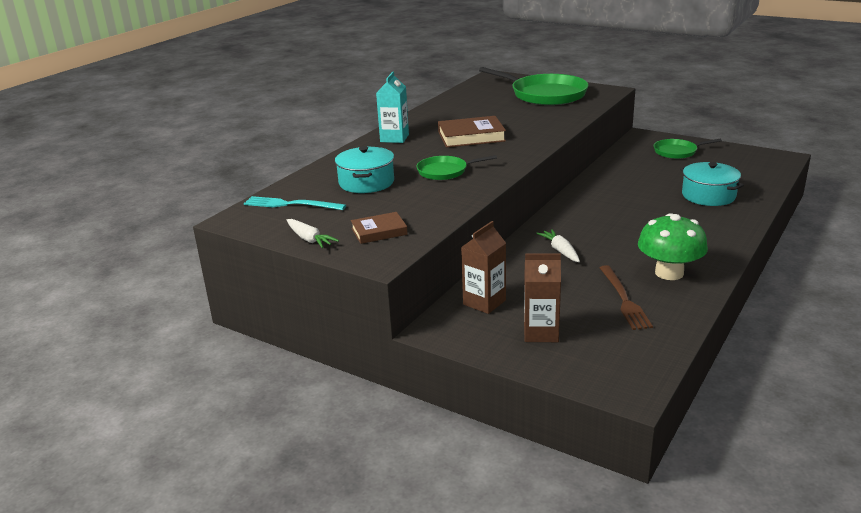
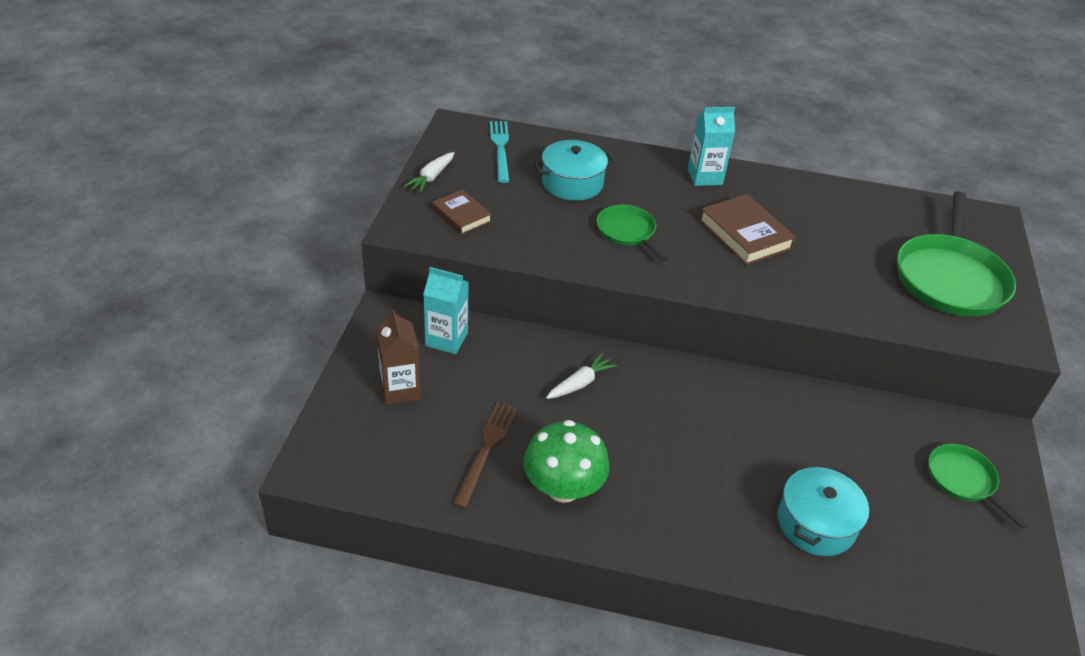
camera: 65 degrees right, 15 degrees up
(484, 302) = (446, 339): brown carton -> turquoise carton
(624, 299) = (486, 450): brown fork -> brown fork turned 135 degrees clockwise

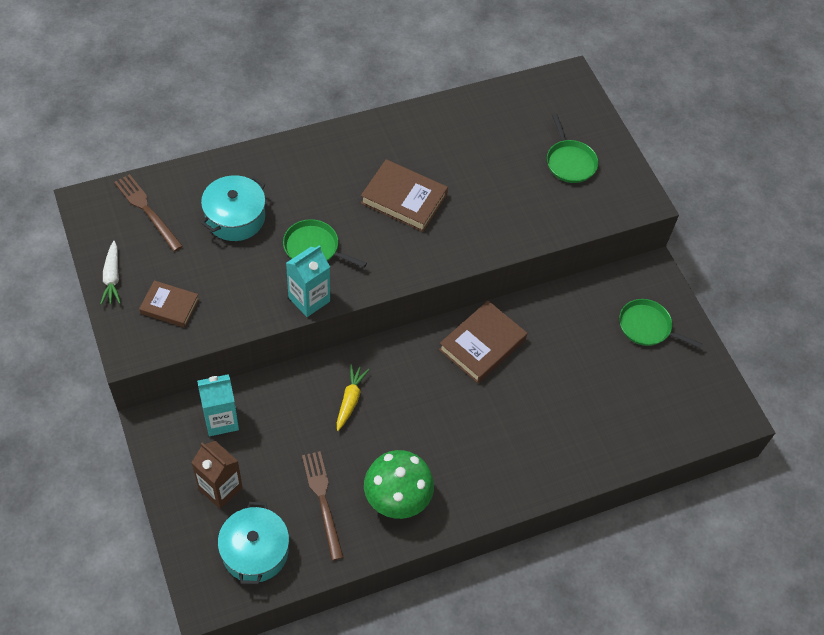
camera: 35 degrees left, 15 degrees up
(500, 149) = (147, 210): turquoise fork -> brown fork
(580, 383) = (350, 400): white carrot -> yellow carrot
(704, 177) = (336, 151): turquoise carton -> turquoise carton (309, 299)
(753, 405) = (482, 345): none -> brown book
(816, 523) = (575, 421): turquoise pot -> turquoise pot (255, 551)
(950, 278) = (570, 162): green pan -> green pan, size x0.54

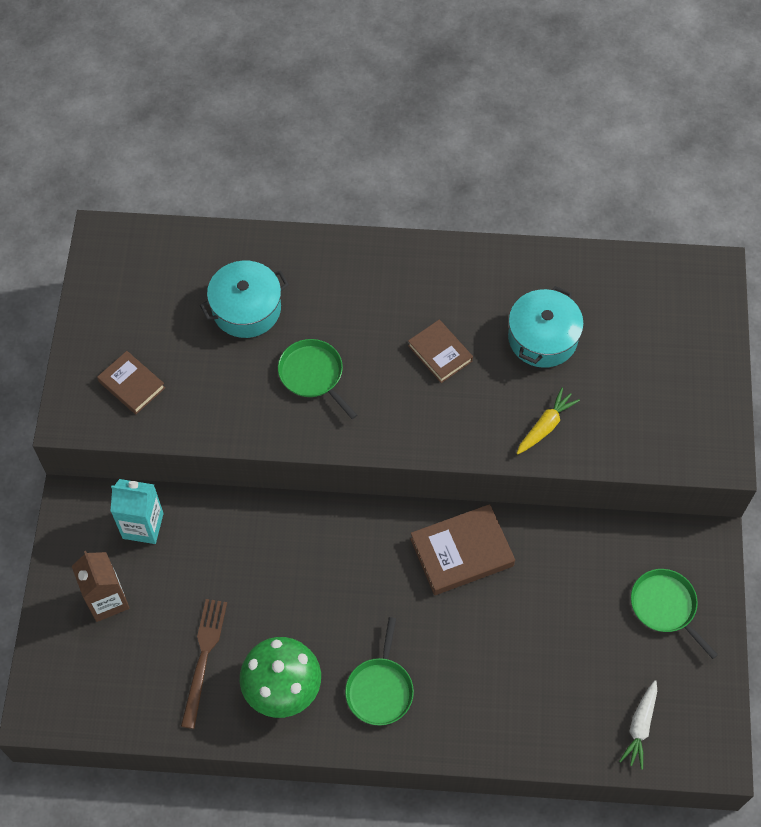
camera: 30 degrees right, 5 degrees up
(112, 278) = (89, 331): white carrot -> white carrot (640, 727)
(147, 210) = (159, 267): brown fork -> none
(255, 551) = (109, 682): turquoise pot -> turquoise pot (542, 338)
(309, 299) = (279, 432): turquoise carton -> none
(350, 400) = (286, 558): yellow carrot -> yellow carrot (545, 426)
(403, 199) = (440, 353): brown book -> brown book, size x0.63
(570, 162) = (657, 377): green pan -> green pan (380, 689)

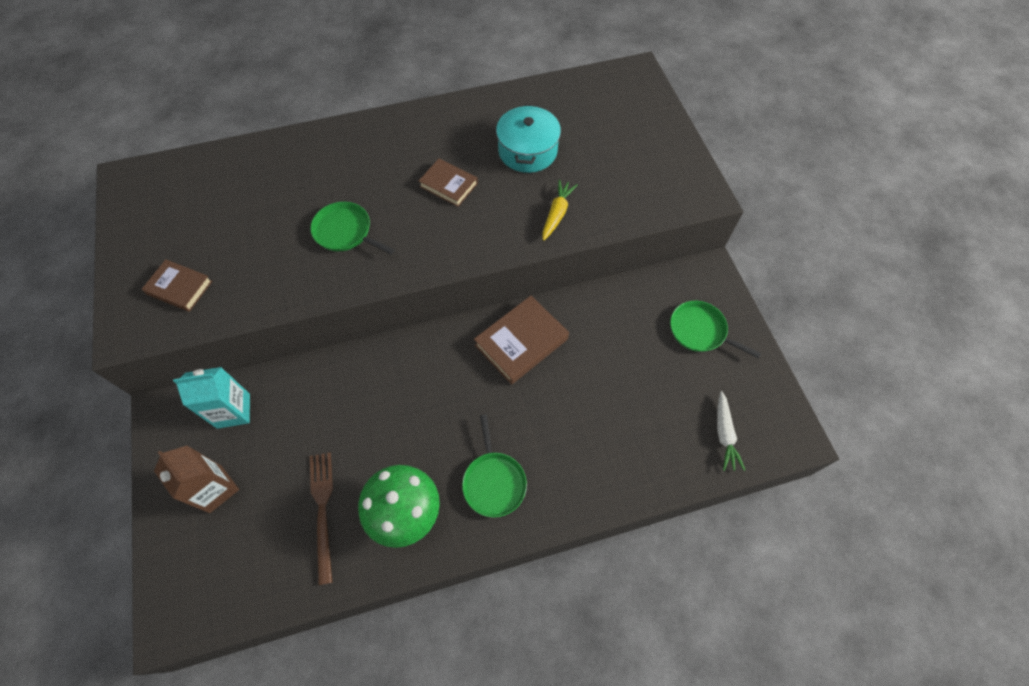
camera: 20 degrees left, 0 degrees up
(246, 309) = (270, 198): turquoise pot -> none

